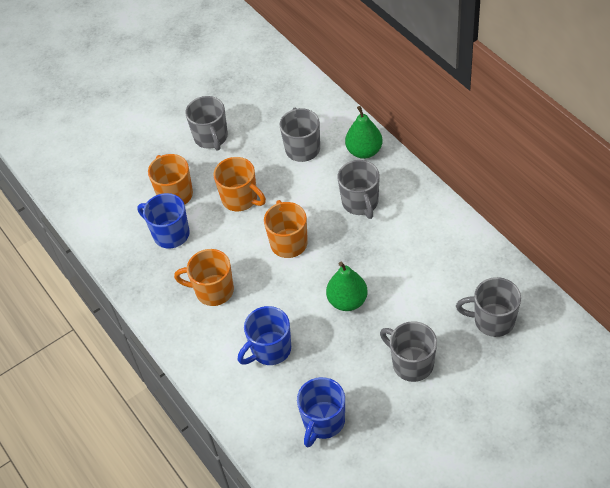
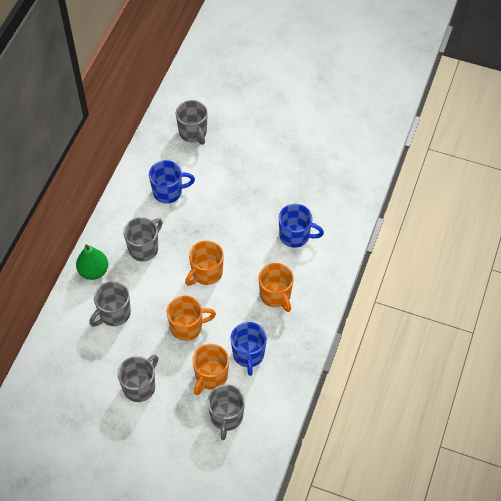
camera: 130 degrees left, 5 degrees up
(240, 199) = (187, 327): orange mug -> orange mug turned 75 degrees clockwise
(323, 422) = (322, 181): blue mug -> blue mug (168, 192)
(347, 301) = (230, 213): green pear -> none
(411, 363) = (252, 158): grey mug -> grey mug (226, 417)

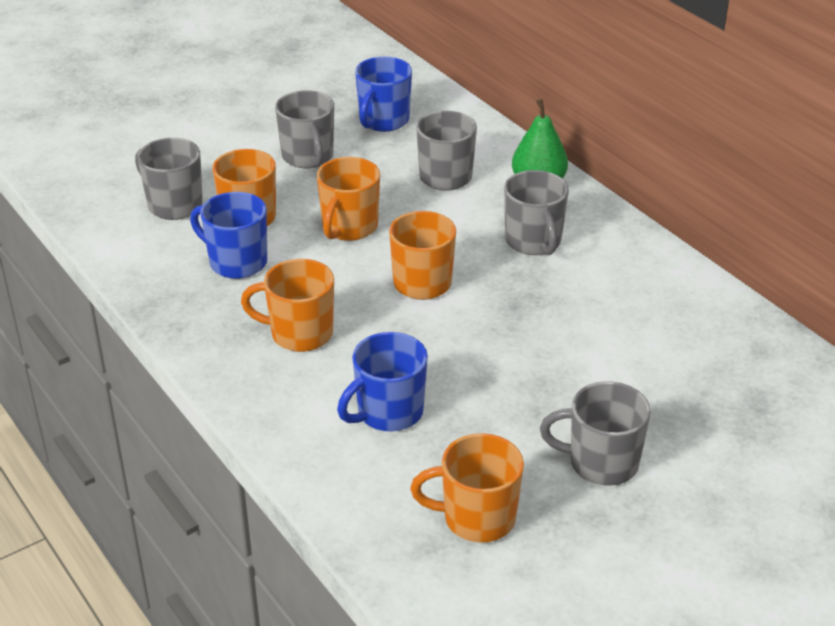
camera: 125 degrees right, 20 degrees down
(168, 192) = (627, 309): blue mug -> blue mug (383, 121)
(193, 133) = (748, 393): grey mug -> grey mug (601, 463)
(324, 180) = (477, 518): none -> orange mug

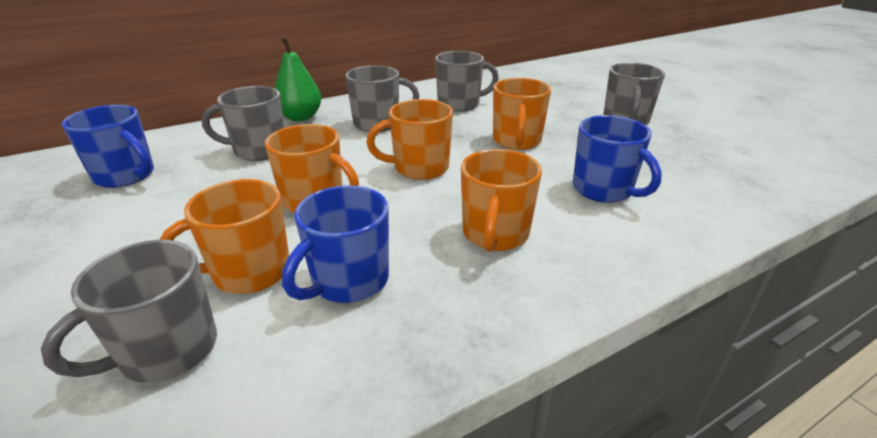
camera: 85 degrees left, 5 degrees down
(308, 157) = (150, 224): grey mug -> grey mug (460, 104)
(477, 518) = (706, 161): orange mug -> orange mug (517, 141)

